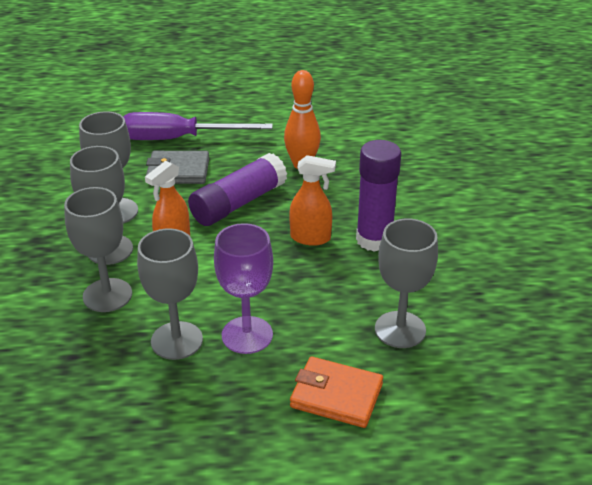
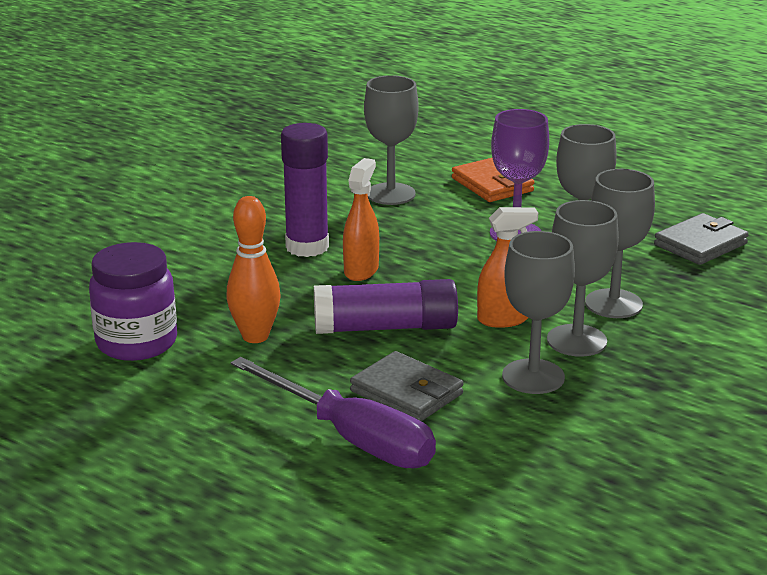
camera: 140 degrees left, 10 degrees down
(76, 410) = (700, 244): none -> grey wallet
(310, 238) = (361, 270): orange spray bottle -> orange spray bottle turned 60 degrees clockwise
(354, 135) = (136, 343): none -> purple jar

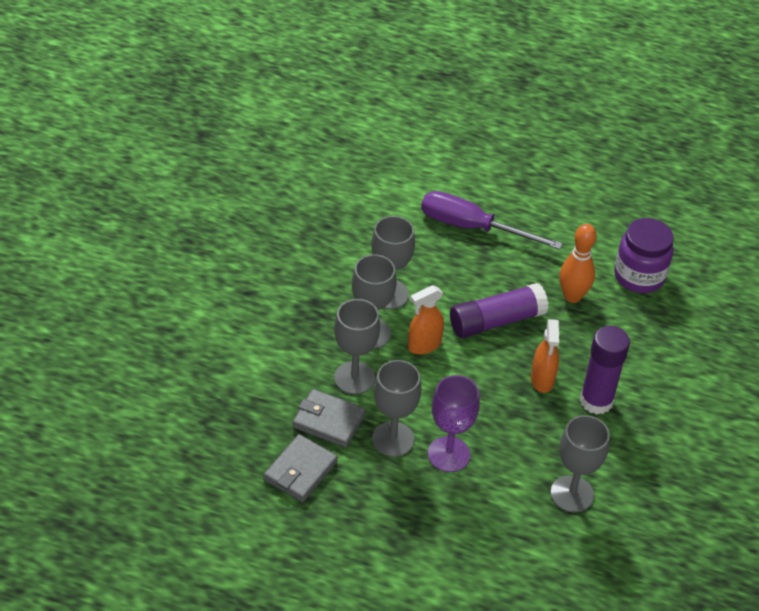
camera: 160 degrees right, 20 degrees up
(406, 393) = (458, 266): grey wallet -> grey wallet (328, 421)
(492, 185) = (493, 531): orange wallet -> none

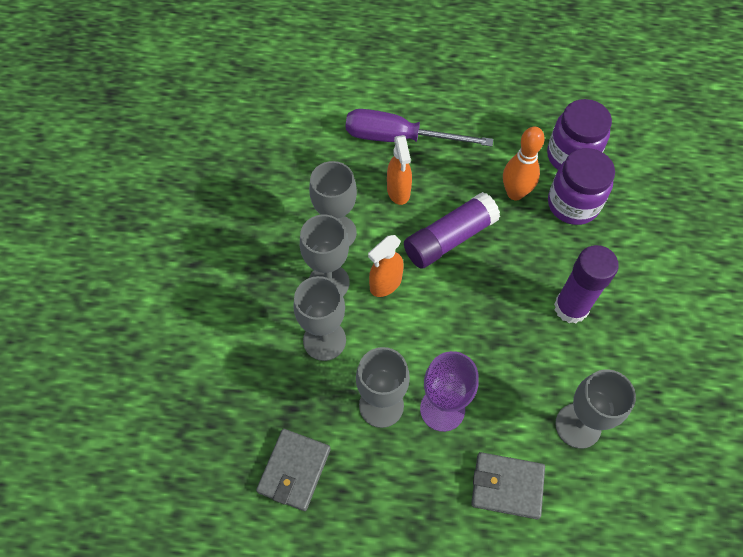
camera: 10 degrees left, 15 degrees up
(328, 421) = (310, 399): grey wallet -> grey wallet (507, 486)
(542, 379) = (512, 296): orange spray bottle -> orange spray bottle (398, 191)
(627, 317) = (573, 204): none -> purple jar

